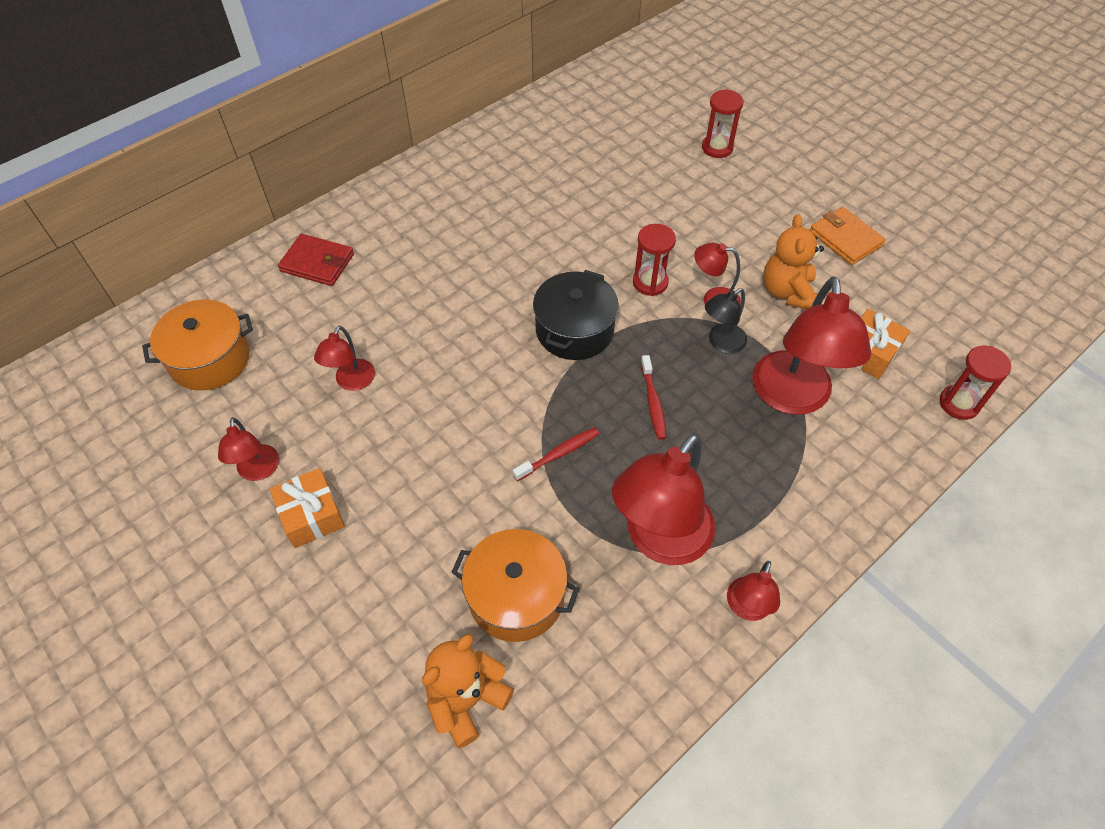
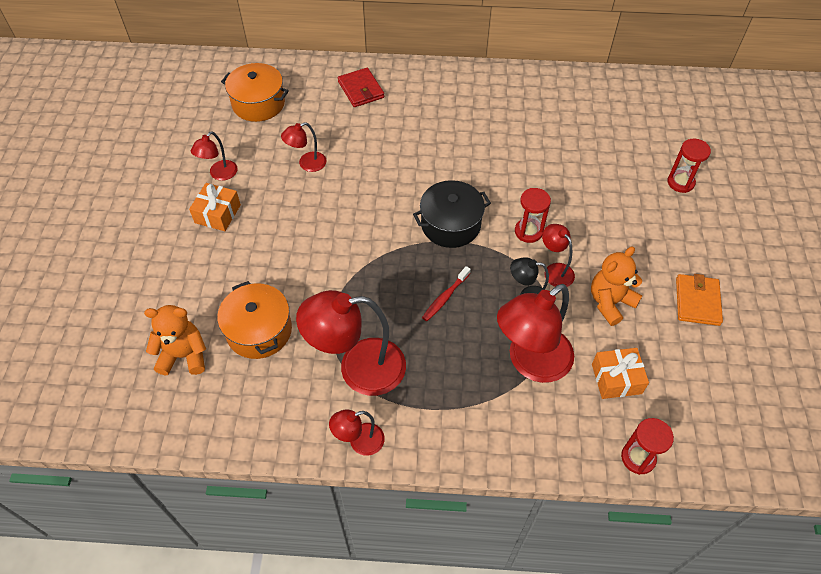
camera: 45 degrees right, 0 degrees up
(559, 454) = (362, 282): red toothbrush -> none

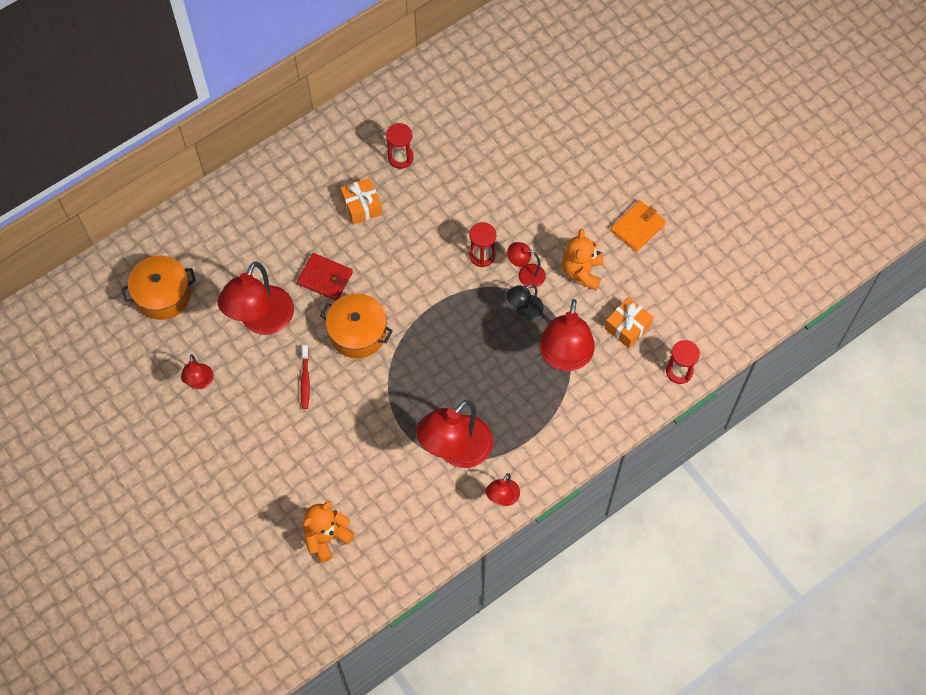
camera: 40 degrees left, 10 degrees up
(217, 214) = (235, 416): orange gift -> orange gift (362, 206)
(259, 331) = (361, 479): orange pot -> orange pot (357, 333)
(307, 164) = (261, 321): red lamp -> red lamp, size x1.98
(361, 90) = (237, 218): red wallet -> red wallet (325, 278)
(445, 297) = (468, 353): red toothbrush -> red toothbrush (305, 380)
(450, 225) = (421, 291): black pot -> none
(680, 182) = (557, 130): red hourglass -> red hourglass (400, 158)
(697, 301) = (637, 227): orange wallet -> orange wallet turned 75 degrees clockwise

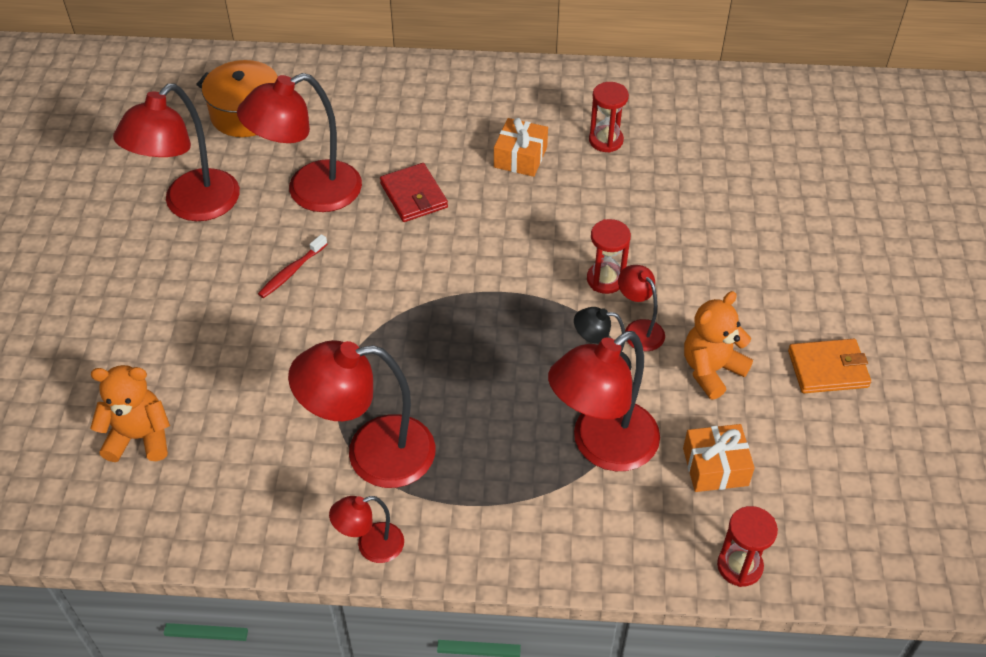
camera: 40 degrees right, 15 degrees down
(200, 382) = (192, 206): red lamp -> red lamp, size x1.98
(357, 333) = (392, 264): orange pot -> none

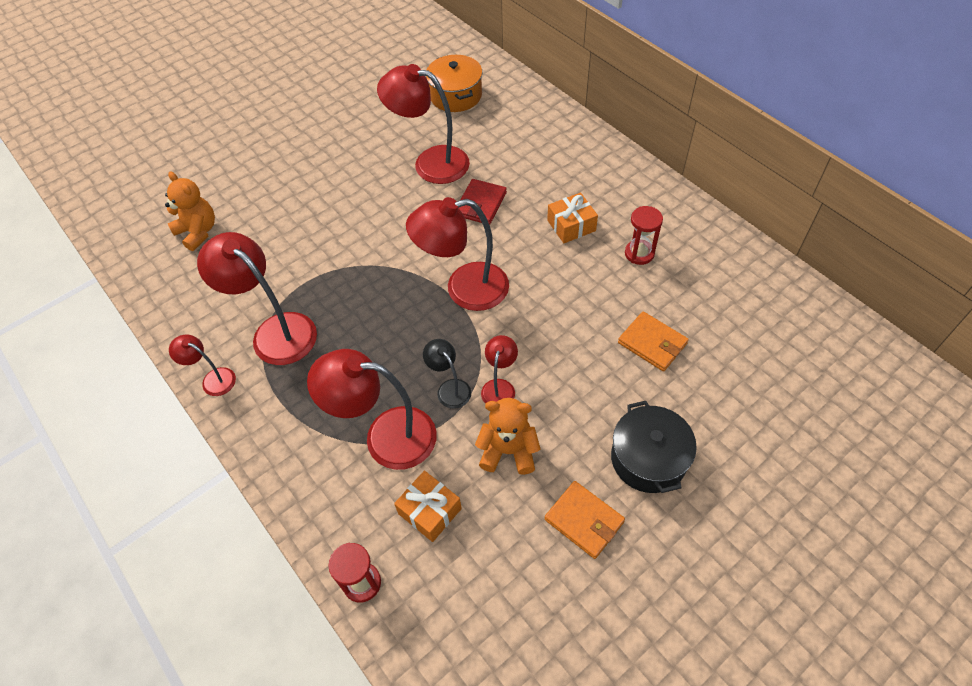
camera: 50 degrees right, 5 degrees up
(192, 206) = (367, 129): red lamp -> red lamp (464, 289)
(291, 272) = (366, 200): red toothbrush -> none
(605, 279) = (521, 340): red hourglass -> none
(706, 202) = (652, 343): none -> orange wallet
(811, 287) = (648, 458): none -> black pot

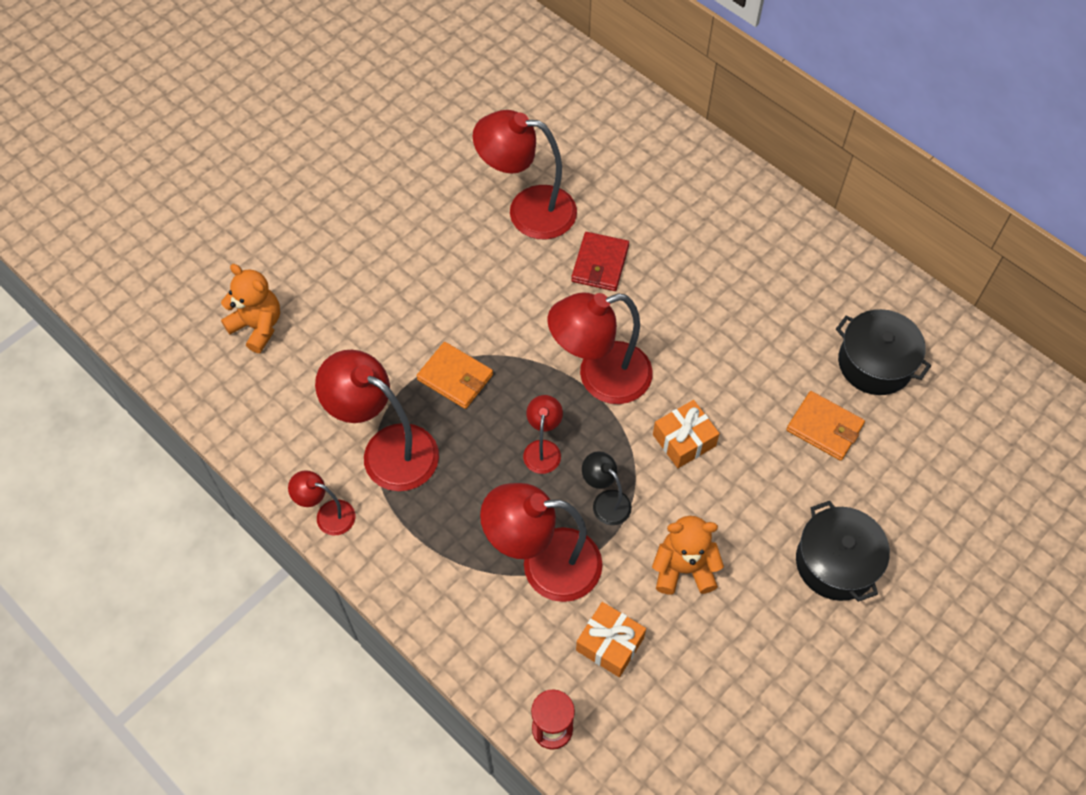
camera: 10 degrees left, 5 degrees up
(456, 95) = (541, 111): orange pot -> none
(499, 387) = (662, 495): red lamp -> red lamp (543, 449)
(571, 225) = (712, 285): orange gift -> orange gift (684, 440)
(584, 520) = (776, 637): orange wallet -> orange wallet (455, 377)
(639, 253) = (796, 316): red hourglass -> none
(703, 295) = (875, 363): none -> black pot

